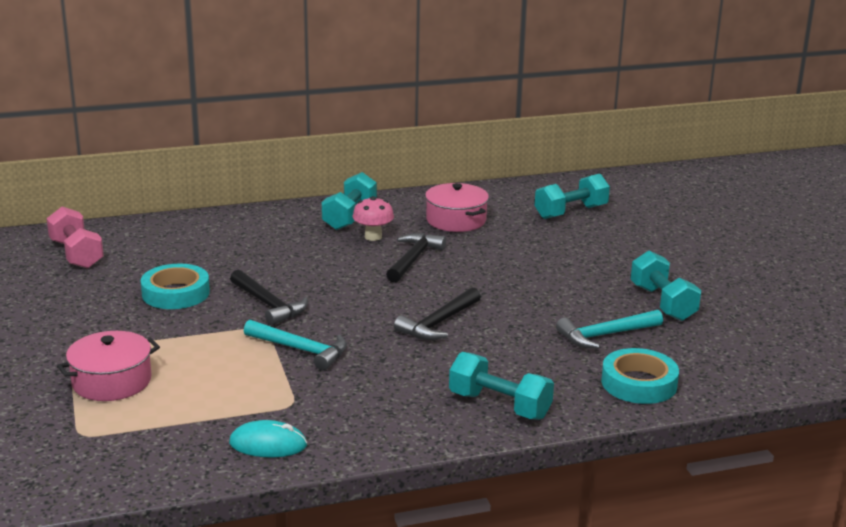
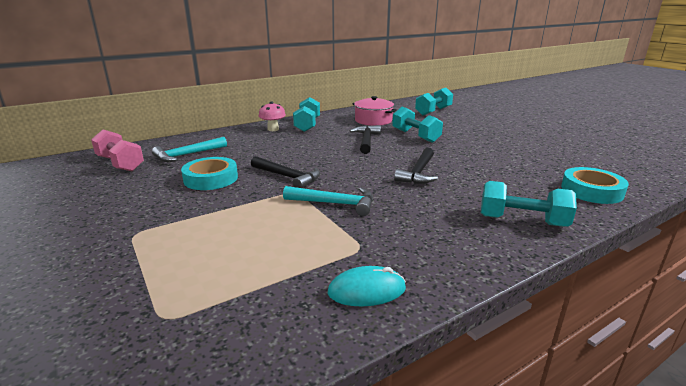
camera: 15 degrees left, 0 degrees up
(111, 381) = (180, 255): pink pot -> none
(373, 237) = (330, 132): pink mushroom -> pink mushroom (273, 129)
(605, 335) = (531, 166): turquoise hammer -> turquoise hammer (187, 155)
(662, 303) = (539, 145): turquoise dumbbell -> turquoise dumbbell (415, 136)

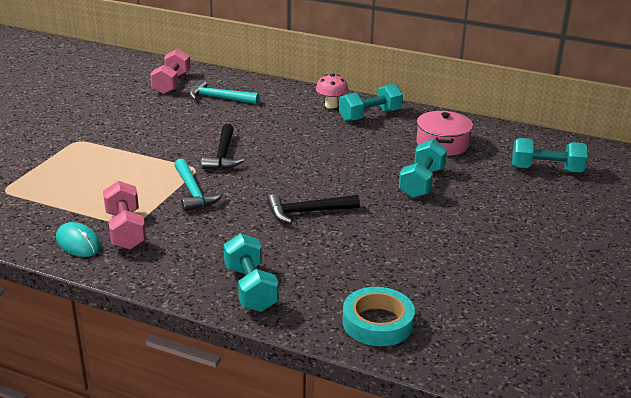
camera: 55 degrees right, 5 degrees up
(211, 178) = (184, 127): turquoise tape -> none
(366, 140) = (365, 160): black hammer -> none
(368, 253) = (125, 230): none -> pink dumbbell

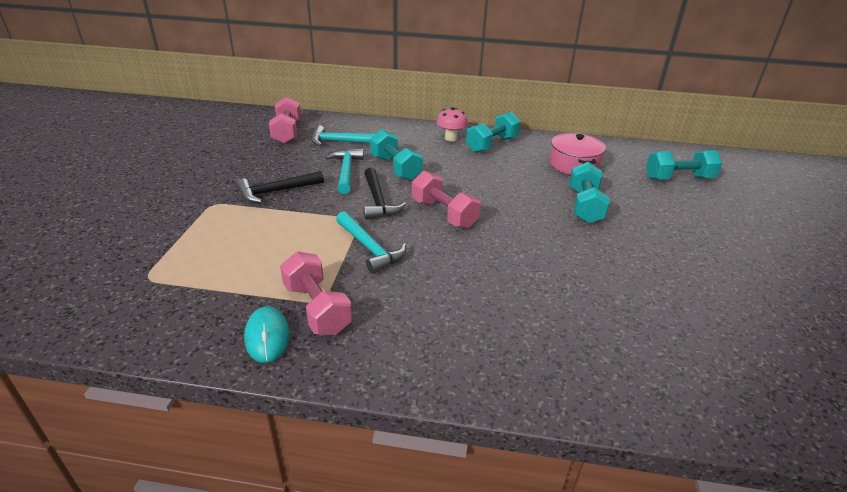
camera: 15 degrees left, 5 degrees up
(78, 243) = (267, 336): turquoise mouse -> turquoise mouse turned 45 degrees clockwise
(209, 126) = (346, 171): none -> turquoise hammer
(250, 288) = (501, 363): turquoise dumbbell -> turquoise dumbbell (395, 168)
(277, 173) = (444, 214): none -> pink dumbbell
(307, 212) = (500, 254): black hammer -> black hammer (276, 191)
(377, 322) = (664, 384): turquoise tape -> none

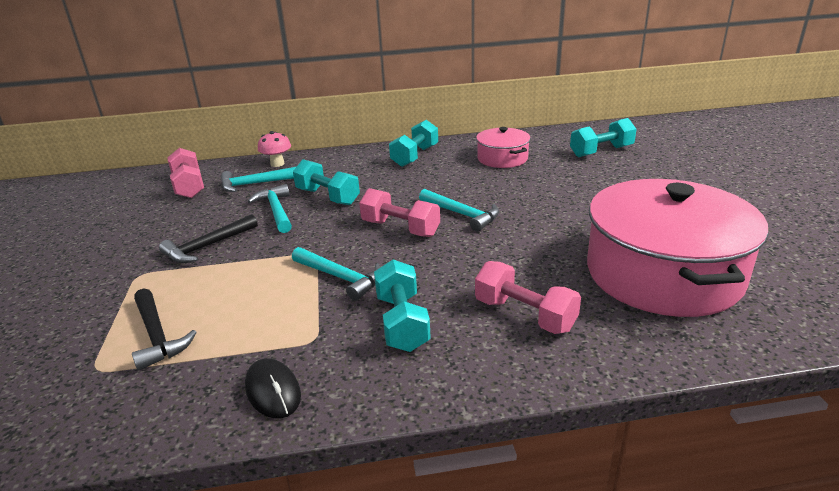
camera: 15 degrees left, 5 degrees down
(267, 336) = (273, 391): turquoise mouse -> black mouse
(317, 308) = (314, 349): pink dumbbell -> pink dumbbell (524, 315)
(378, 201) = (326, 232): black hammer -> black hammer (157, 336)
(451, 138) = (370, 158): pink mushroom -> pink mushroom (277, 164)
(506, 213) = (462, 214): none -> turquoise hammer
(585, 206) = (531, 192): turquoise dumbbell -> turquoise dumbbell (402, 322)
(673, 324) = (663, 273): none -> pink pot

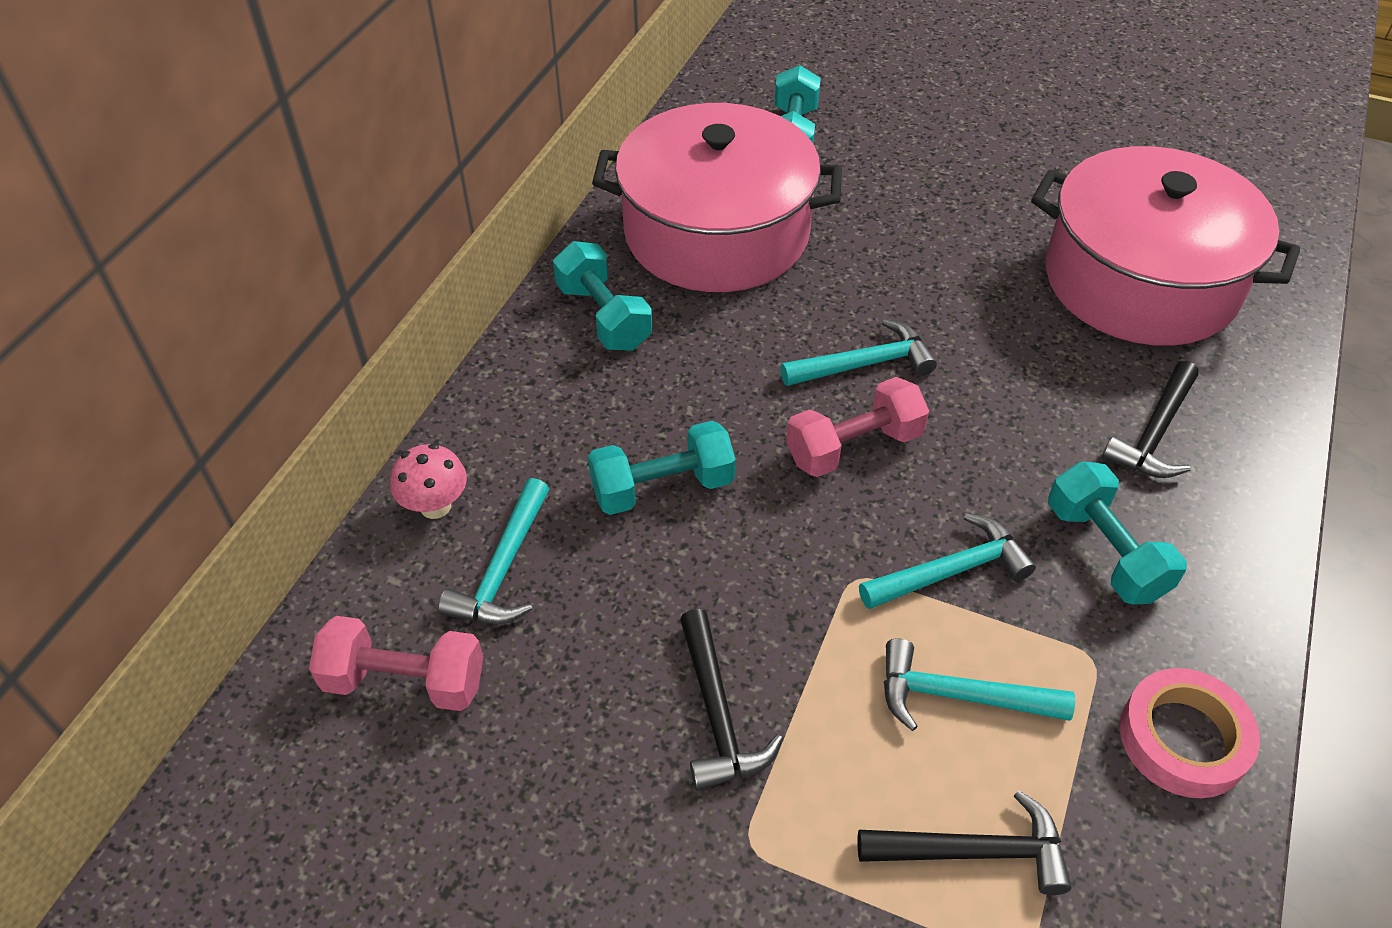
camera: 60 degrees left, 20 degrees up
(273, 391) = (1183, 739): black mouse -> pink tape
(276, 210) = (654, 574): turquoise hammer -> turquoise hammer (958, 696)
(402, 322) = (1105, 551): turquoise dumbbell -> turquoise dumbbell turned 45 degrees clockwise
(502, 158) = (716, 232): pink pot -> pink pot, size x2.04
(524, 315) = (1154, 434): pink dumbbell -> black hammer

